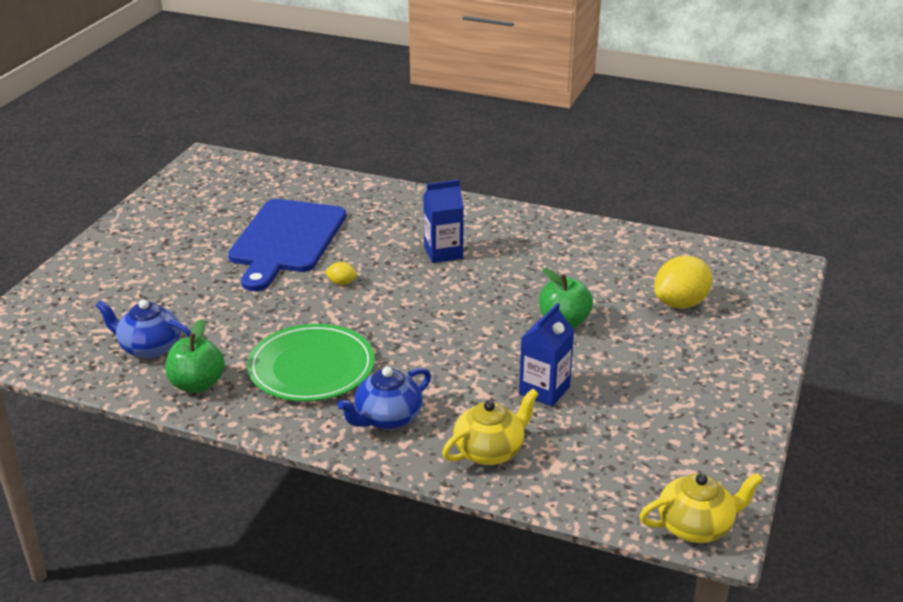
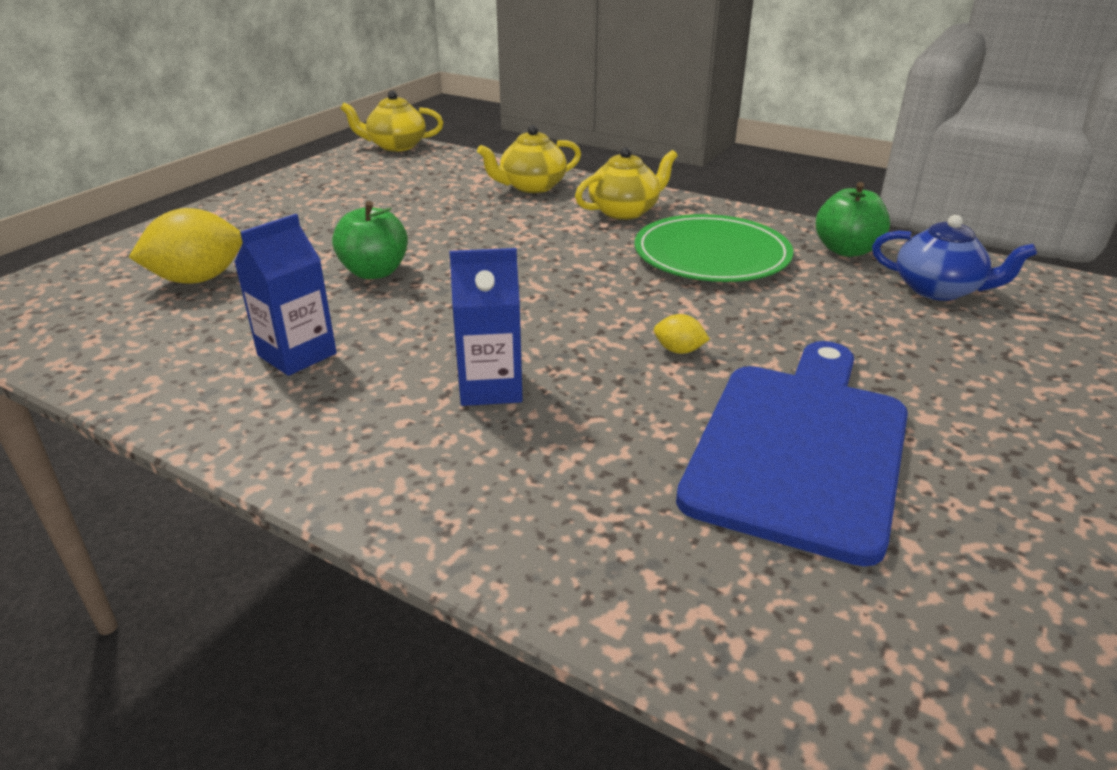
camera: 170 degrees left, 0 degrees up
(387, 418) = (625, 211): blue teapot -> yellow teapot
(544, 390) = (450, 218): blue carton -> blue carton (297, 354)

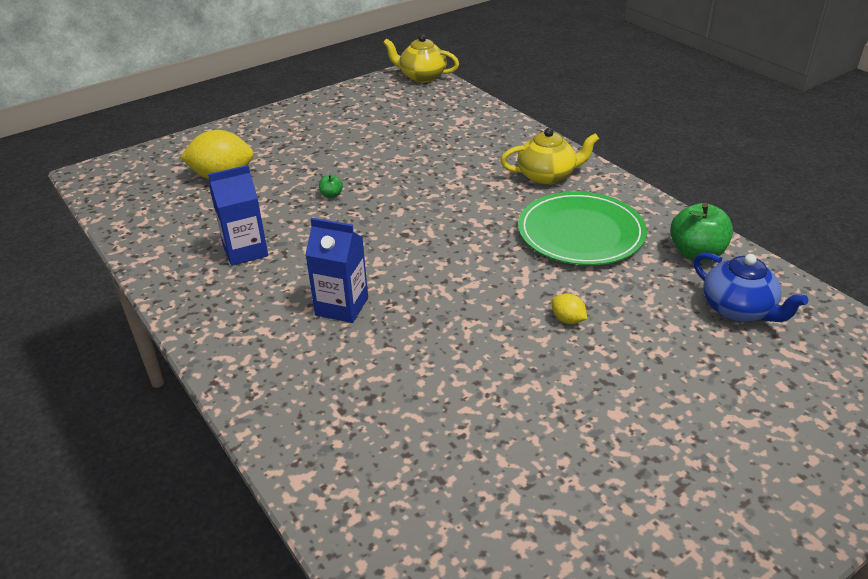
camera: 25 degrees right, 5 degrees up
(374, 272) = (331, 195): green apple -> green apple, size x0.46
(531, 186) = (494, 137): yellow teapot -> none
(679, 350) = (485, 311): yellow lemon -> yellow lemon (567, 320)
(801, 448) = (504, 409): blue cutting board -> none

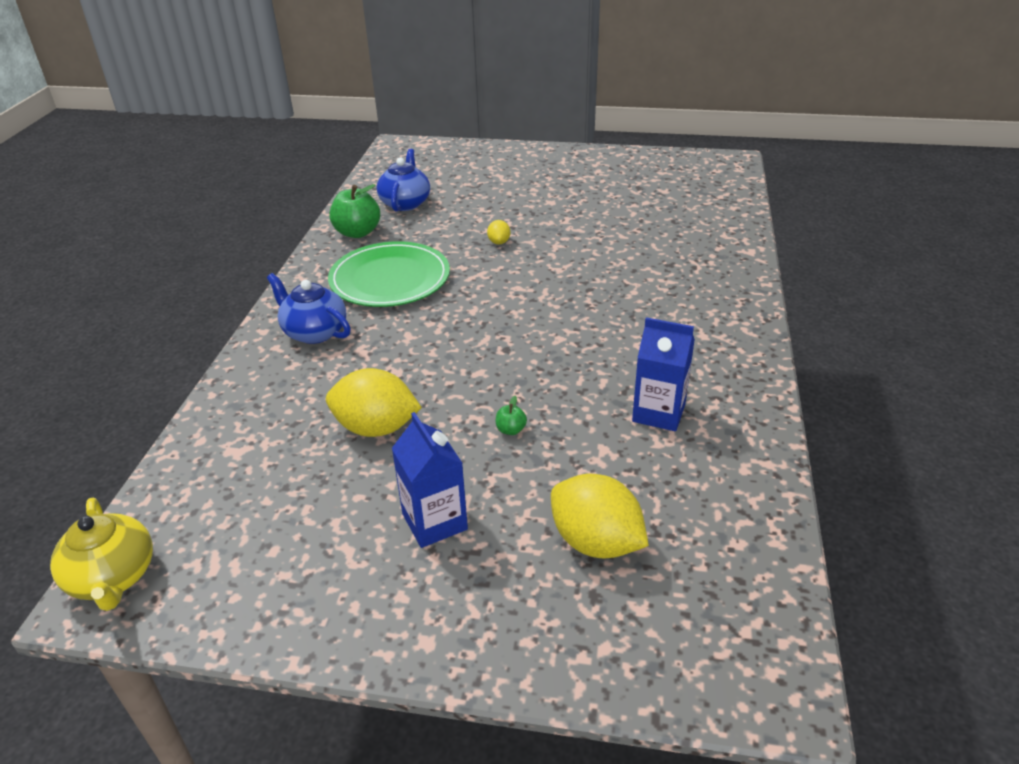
camera: 135 degrees left, 0 degrees up
(342, 306) = (627, 321): blue carton -> blue carton (434, 522)
(410, 158) = (376, 428): none -> yellow lemon
(547, 176) = (314, 332): yellow teapot -> blue teapot

